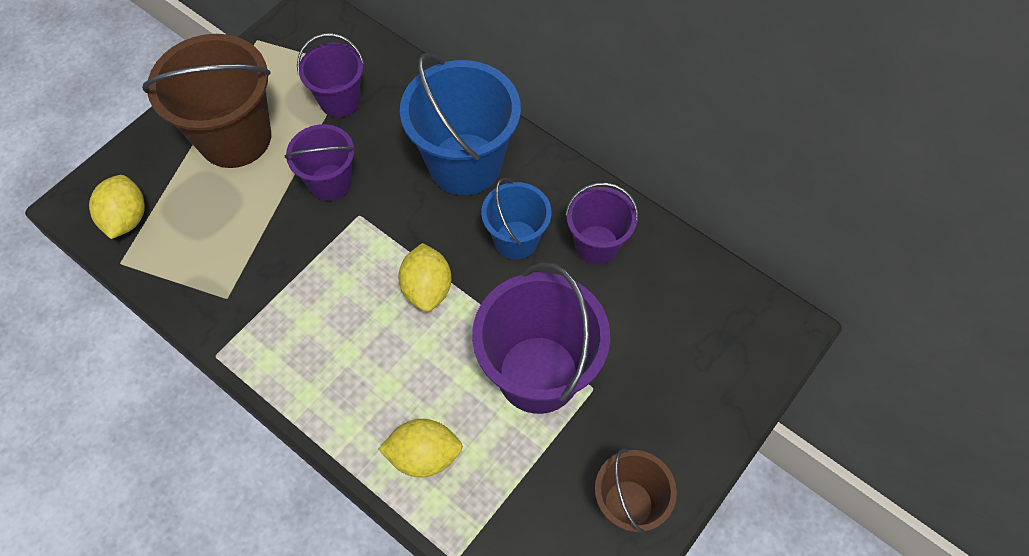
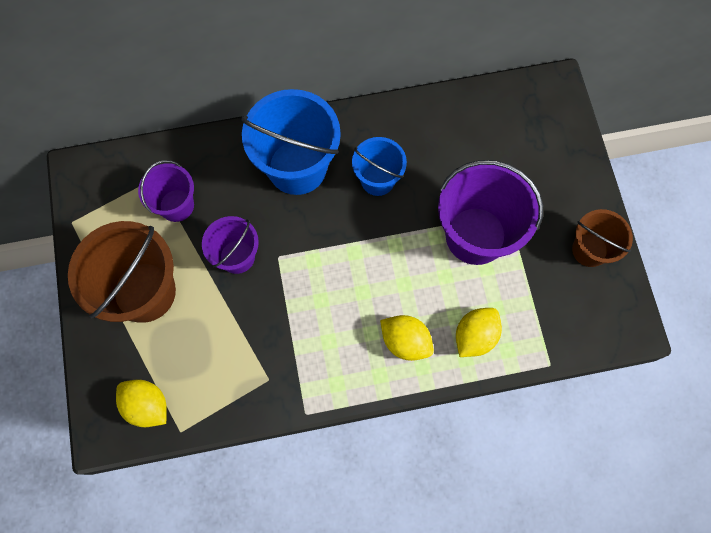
camera: 50 degrees left, 10 degrees up
(427, 288) = (367, 255): yellow lemon -> yellow lemon (405, 341)
(596, 244) = (420, 138): purple bucket -> none

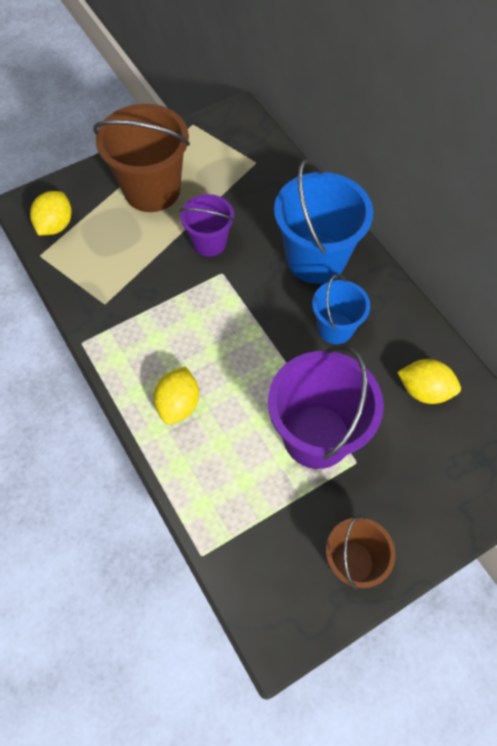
camera: 70 degrees right, 10 degrees down
(176, 205) = (238, 185): purple bucket -> none
(475, 336) = (206, 468): yellow lemon -> yellow lemon (424, 390)

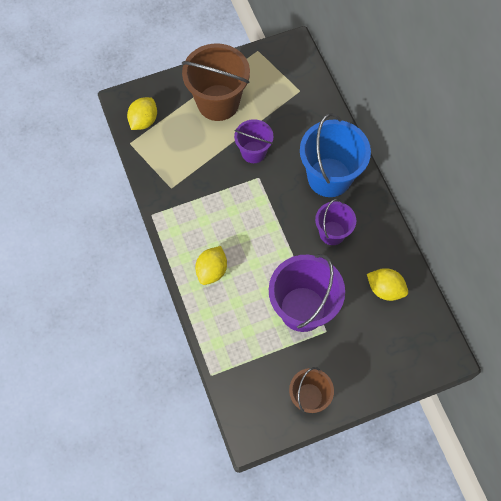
camera: 10 degrees right, 5 degrees up
(335, 328) = (332, 233): blue bucket -> purple bucket

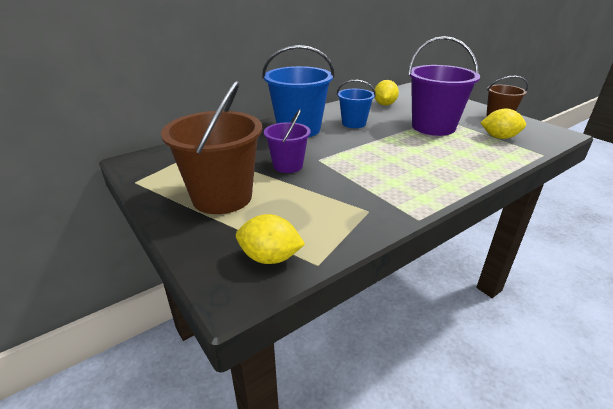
camera: 105 degrees left, 35 degrees down
(212, 270) = (446, 168): yellow lemon -> yellow lemon (499, 137)
(332, 233) = (353, 123): purple bucket -> blue bucket

